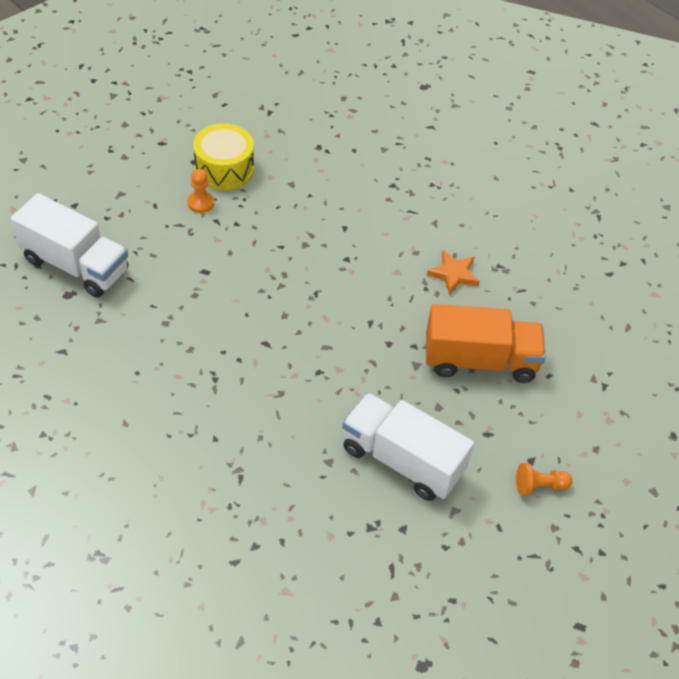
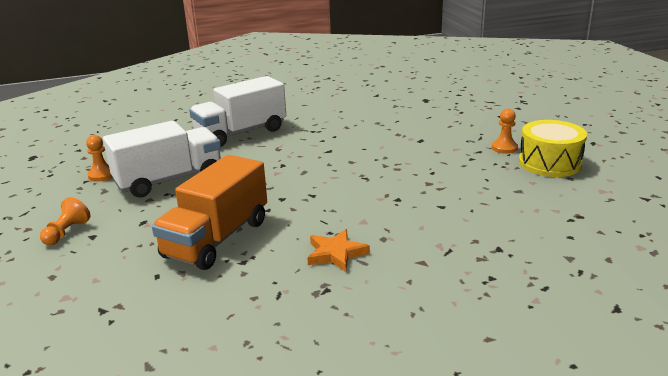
camera: 120 degrees right, 25 degrees down
(75, 265) = (452, 103): white truck -> white truck (241, 133)
(426, 538) = (102, 175): none -> orange pawn

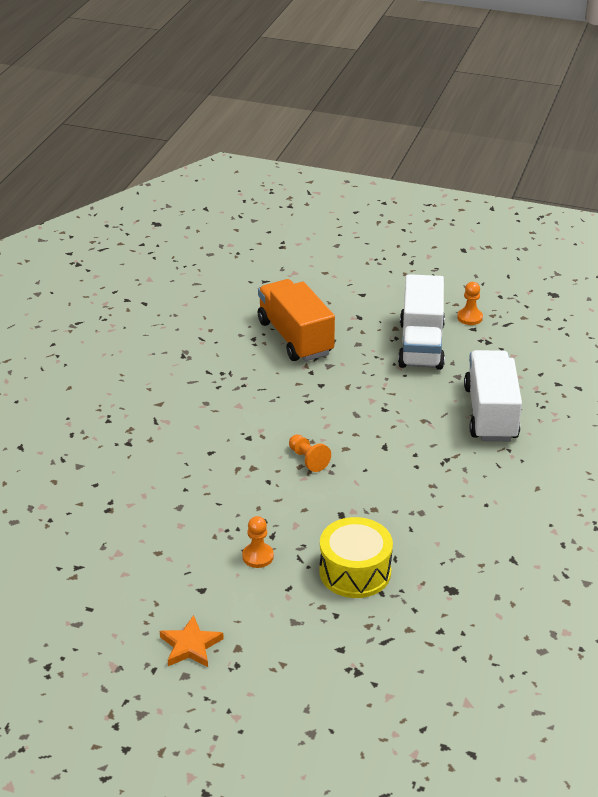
camera: 125 degrees right, 10 degrees up
(66, 232) = (380, 286): orange pawn -> orange pawn (308, 459)
(336, 253) = (214, 375): orange star -> orange star (190, 646)
(549, 163) = (195, 561): yellow drum -> yellow drum (355, 572)

